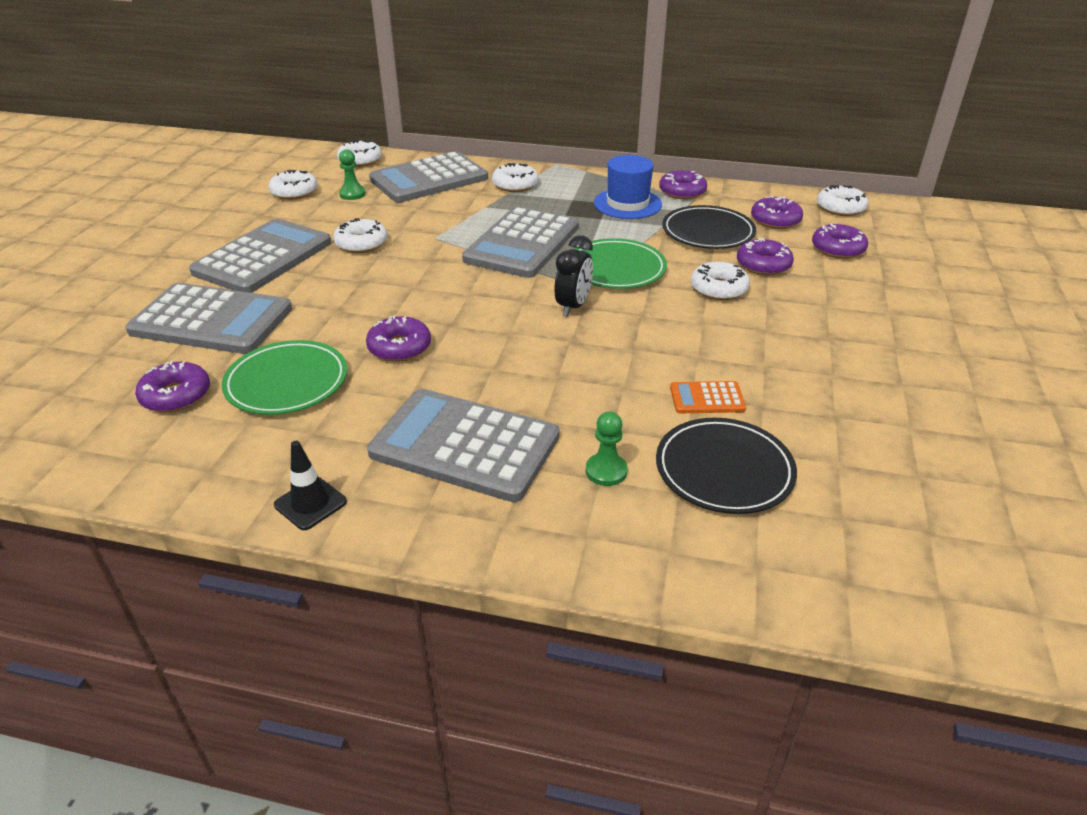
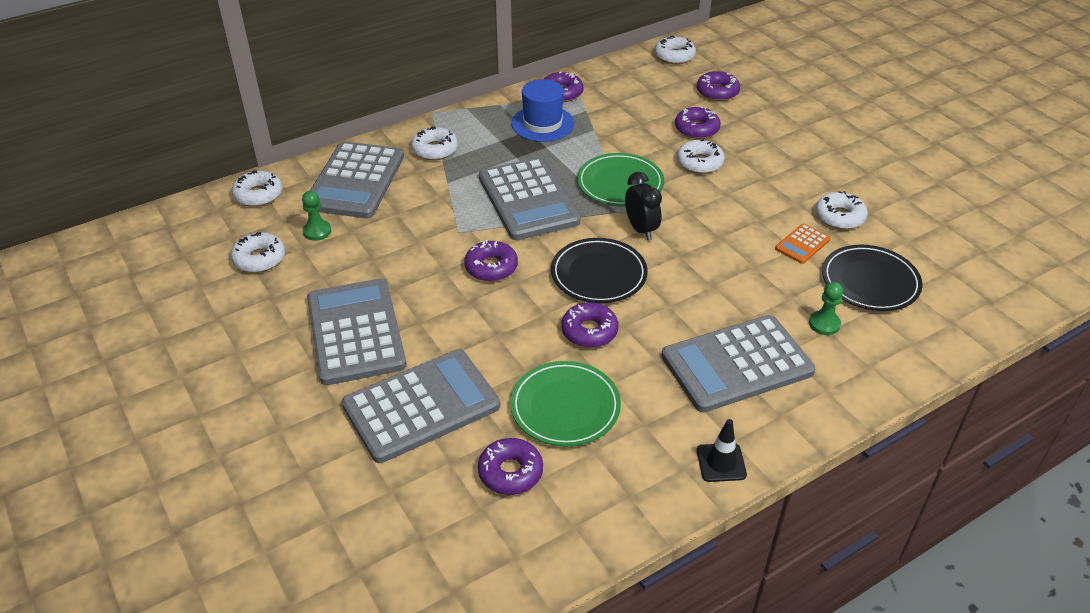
camera: 45 degrees left, 5 degrees up
(361, 243) = (411, 271): white donut -> white donut (839, 217)
(708, 232) = (628, 120): black plate -> black plate (598, 274)
(775, 220) = (652, 87): purple donut -> purple donut (491, 267)

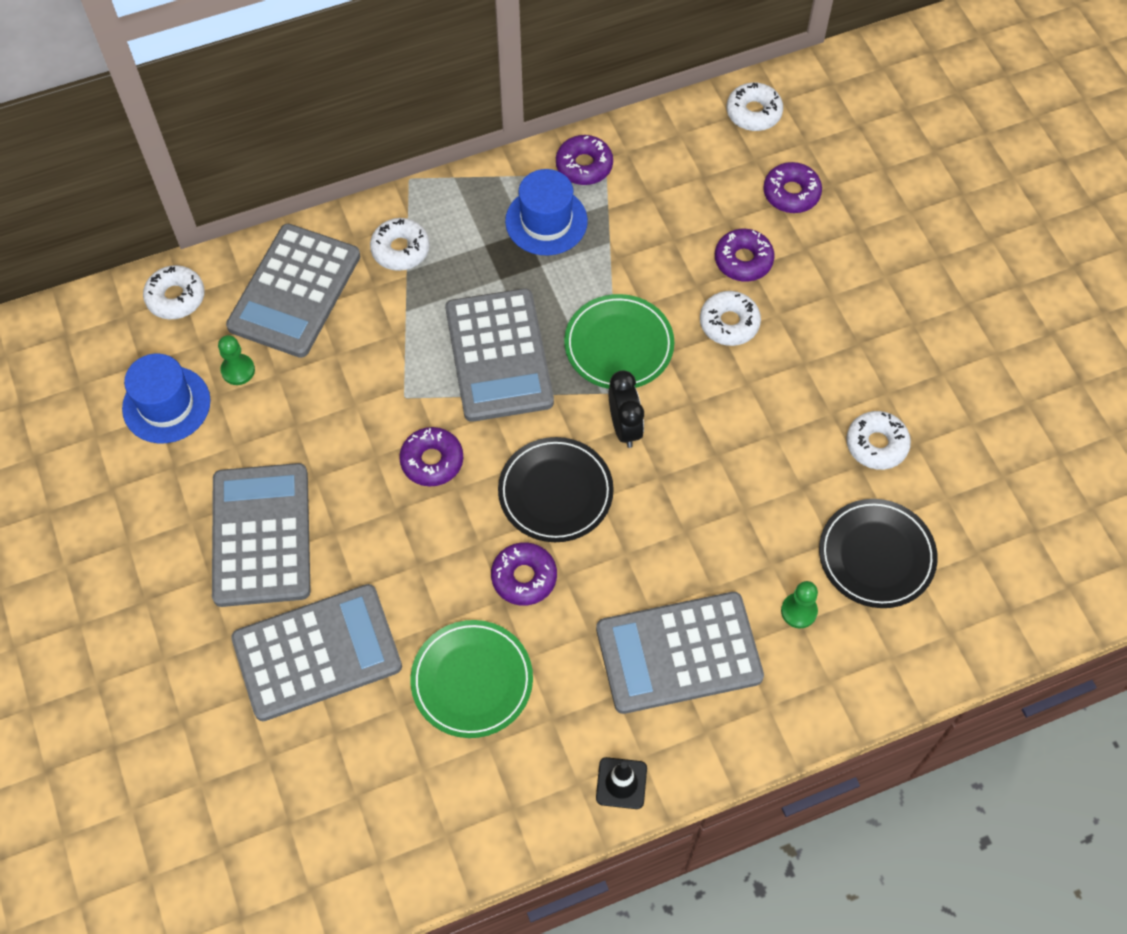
camera: 10 degrees right, 20 degrees up
(259, 259) = (166, 404): white donut -> blue hat
(510, 472) = (395, 756): purple donut -> none
(802, 244) = (815, 482): orange calculator -> none

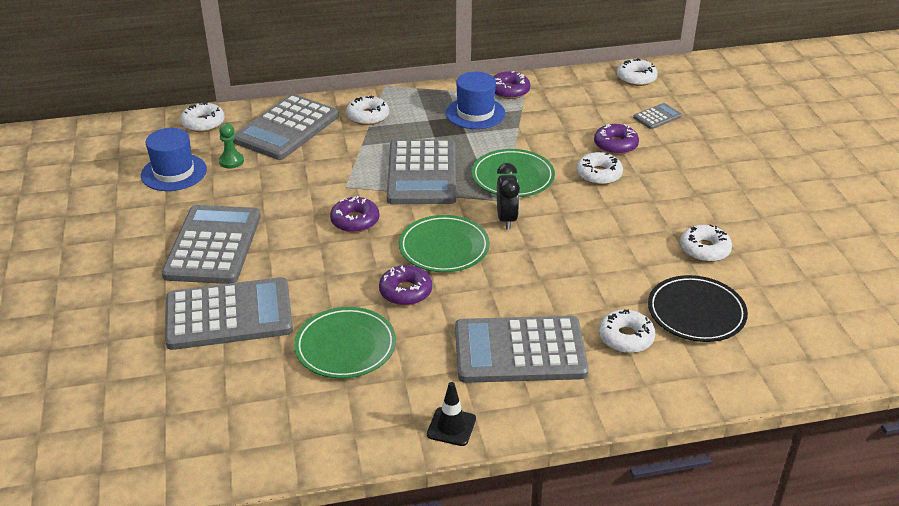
camera: 10 degrees right, 25 degrees down
(555, 492) = (444, 247): black plate -> green plate
(791, 193) = (657, 117): purple donut -> grey calculator
(799, 611) = (625, 338): green pawn -> white donut

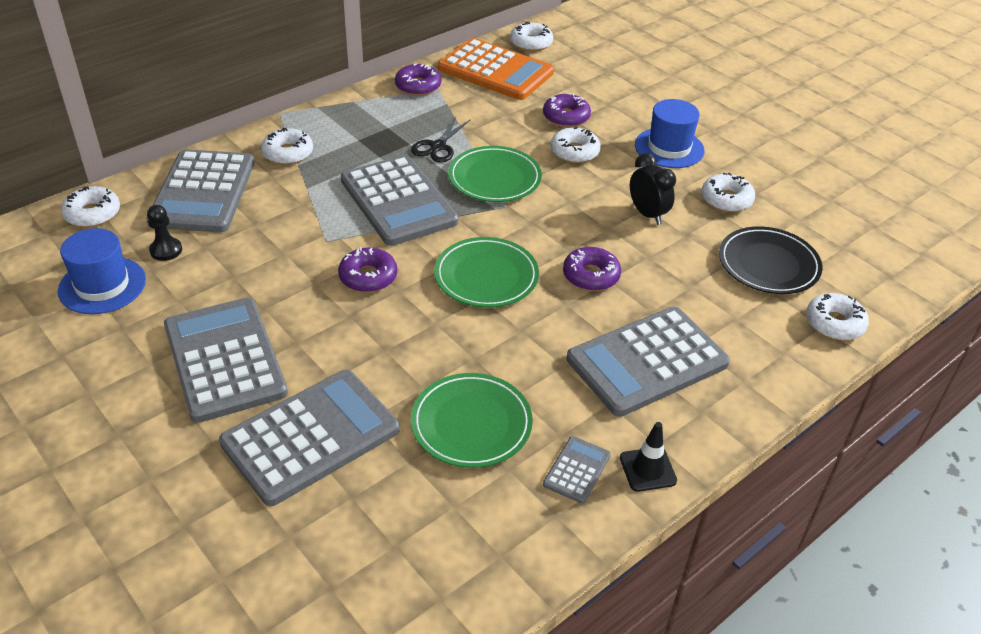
camera: 30 degrees left, 5 degrees up
(231, 161) = (166, 250): green pawn -> black pawn
(405, 291) = (485, 338): purple donut -> purple donut (591, 276)
(475, 113) = (402, 119): blue hat -> blue hat (669, 148)
(486, 141) = (438, 147): none -> black scissors
(506, 219) = (524, 225): black clock -> black clock (647, 214)
(585, 93) = (495, 71): none -> orange calculator
(625, 338) = (730, 312): white donut -> white donut (834, 323)
(657, 117) = (581, 78): grey calculator -> grey calculator (577, 470)

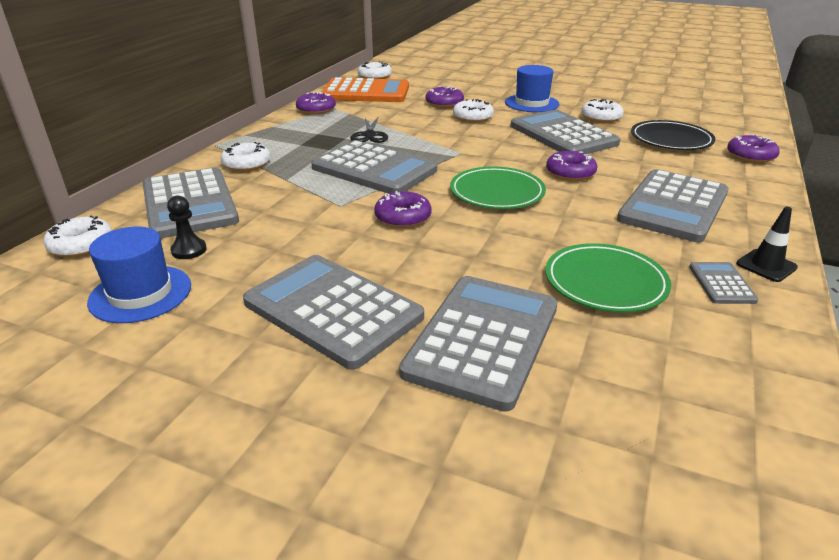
camera: 25 degrees left, 10 degrees down
(494, 178) = (433, 141): green plate -> none
(647, 214) = (563, 135): black clock -> grey calculator
(834, 323) = (750, 156): white donut -> purple donut

